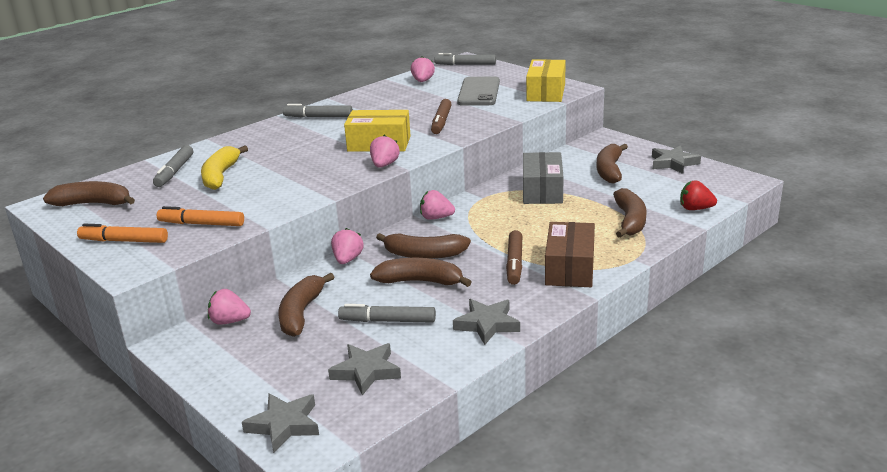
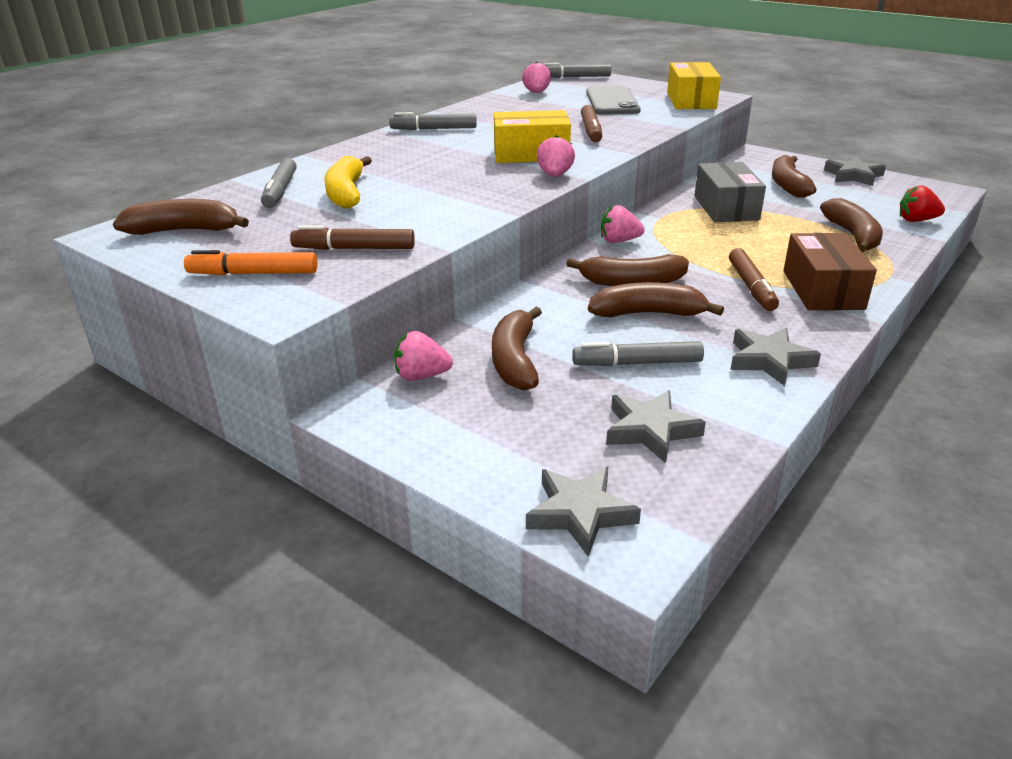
camera: 10 degrees left, 5 degrees up
(201, 224) = (354, 248): orange marker -> brown marker
(347, 259) = (537, 292): pink strawberry -> none

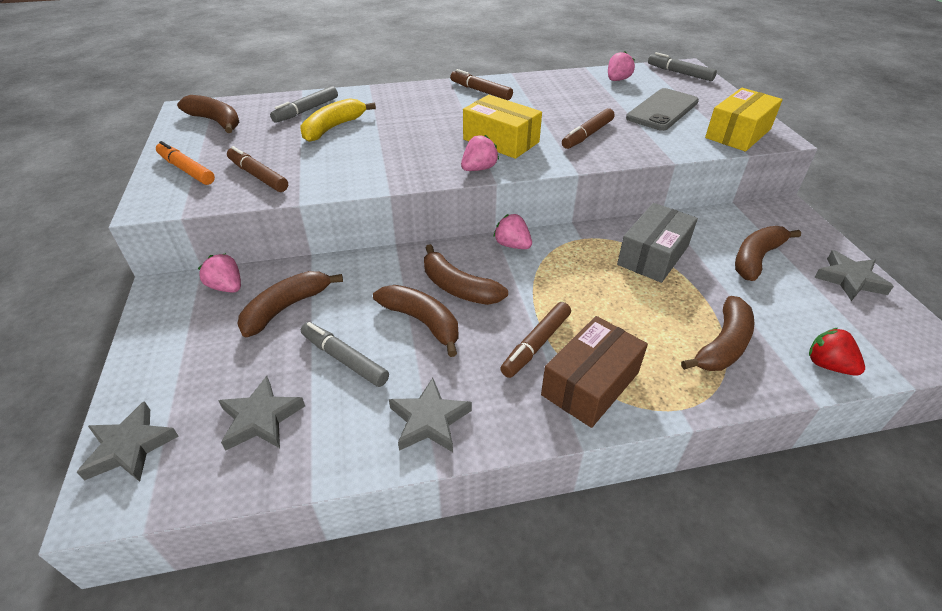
camera: 40 degrees right, 10 degrees up
(434, 129) = (480, 91): grey marker -> brown marker

